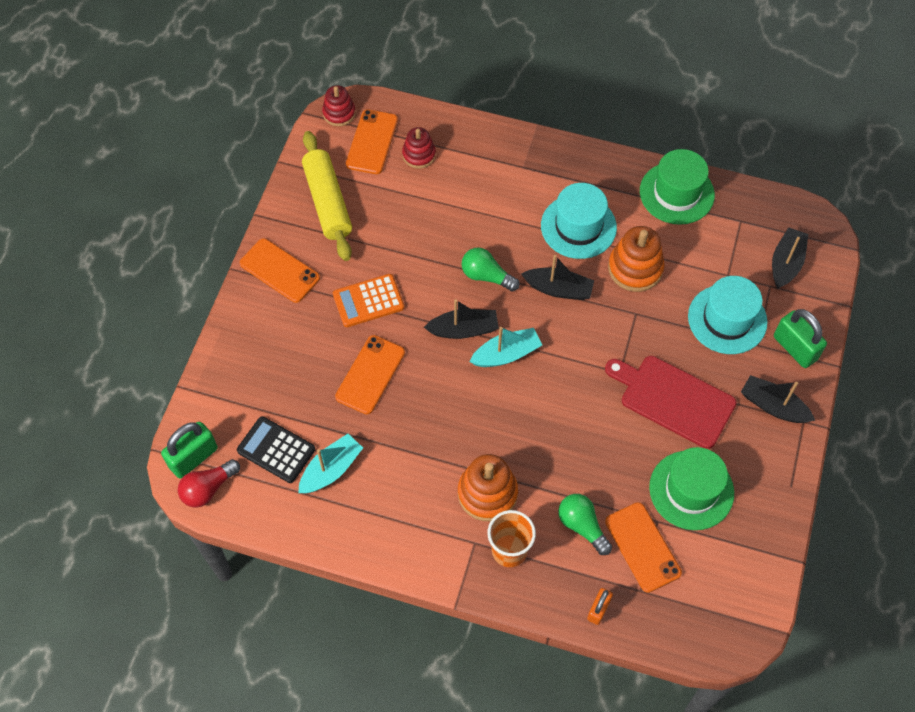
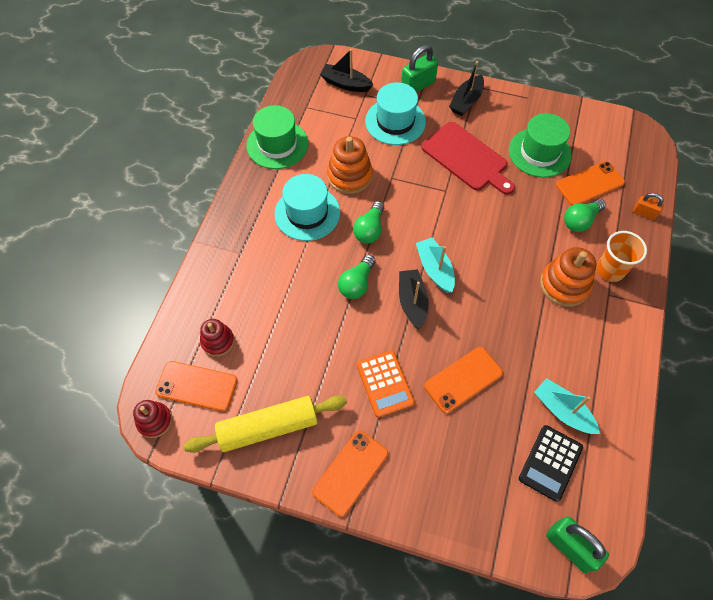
camera: 90 degrees left, 0 degrees up
(208, 489) = (600, 528): red light bulb -> none
(370, 374) = (463, 379): orange phone -> orange phone turned 60 degrees counterclockwise
(558, 289) = (370, 229): black boat -> green light bulb
(673, 399) = (466, 158): red cutting board -> red cutting board turned 75 degrees counterclockwise

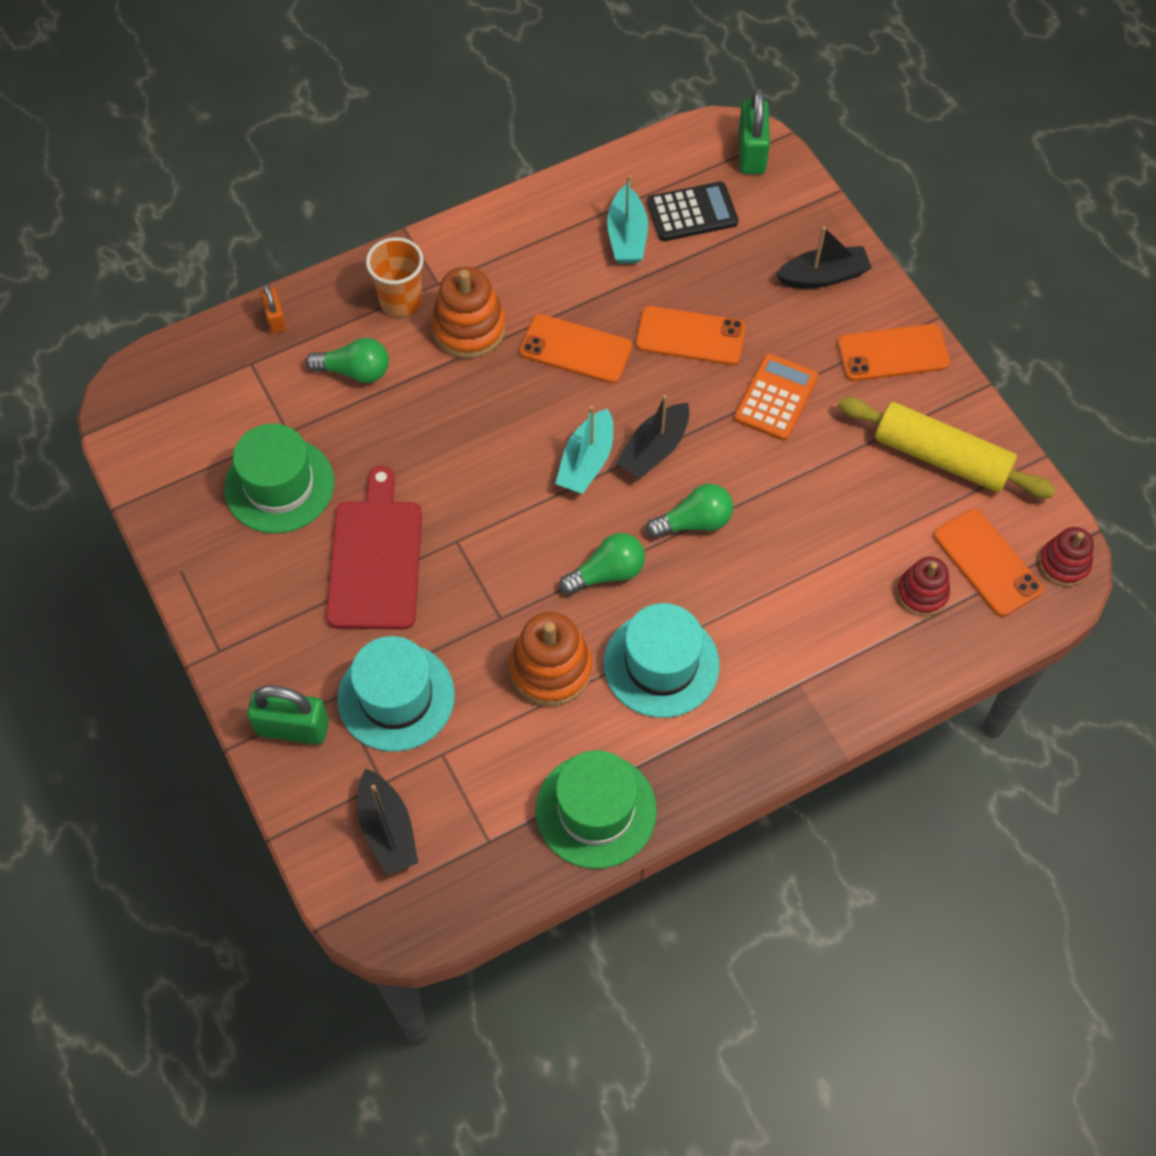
camera: 135 degrees left, 0 degrees up
(466, 101) = (264, 640): black boat -> black boat (823, 276)
(589, 184) = (281, 398): orange phone -> orange phone (575, 349)

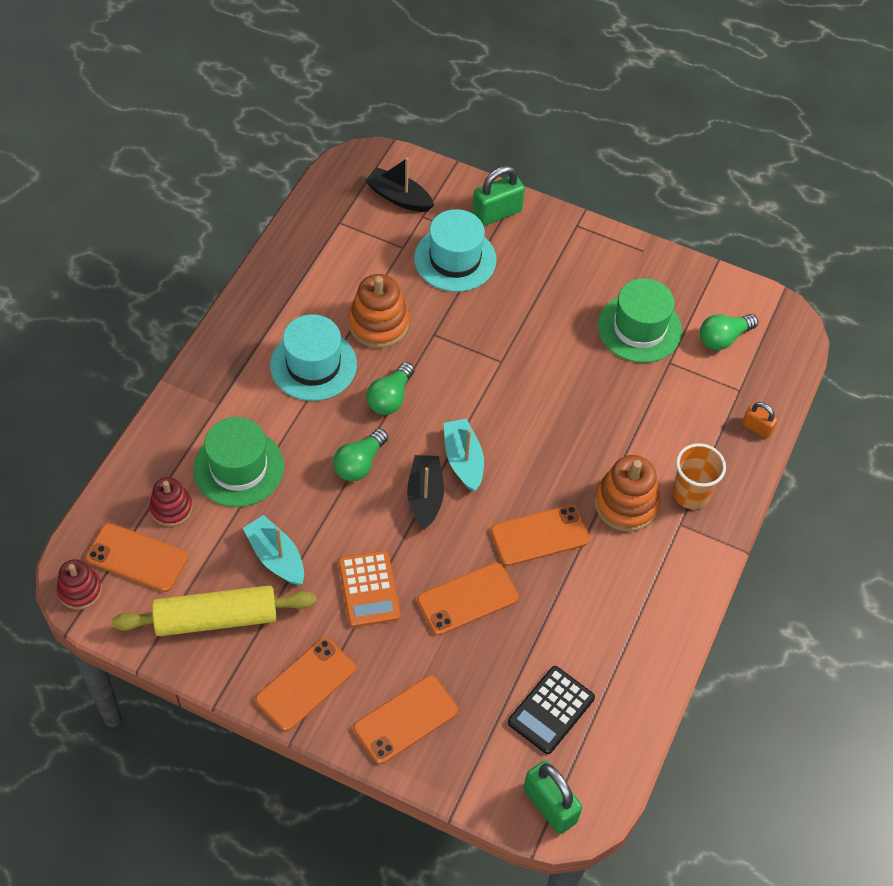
camera: 140 degrees right, 5 degrees down
(355, 371) = (669, 426): green light bulb -> green light bulb (723, 338)
(376, 558) = (539, 322): red cutting board -> none
(596, 810) = (291, 268): green hat -> green hat (238, 468)
(627, 236) = (582, 653): turquoise boat -> turquoise boat (276, 557)
(823, 276) = (405, 719): black boat -> orange phone

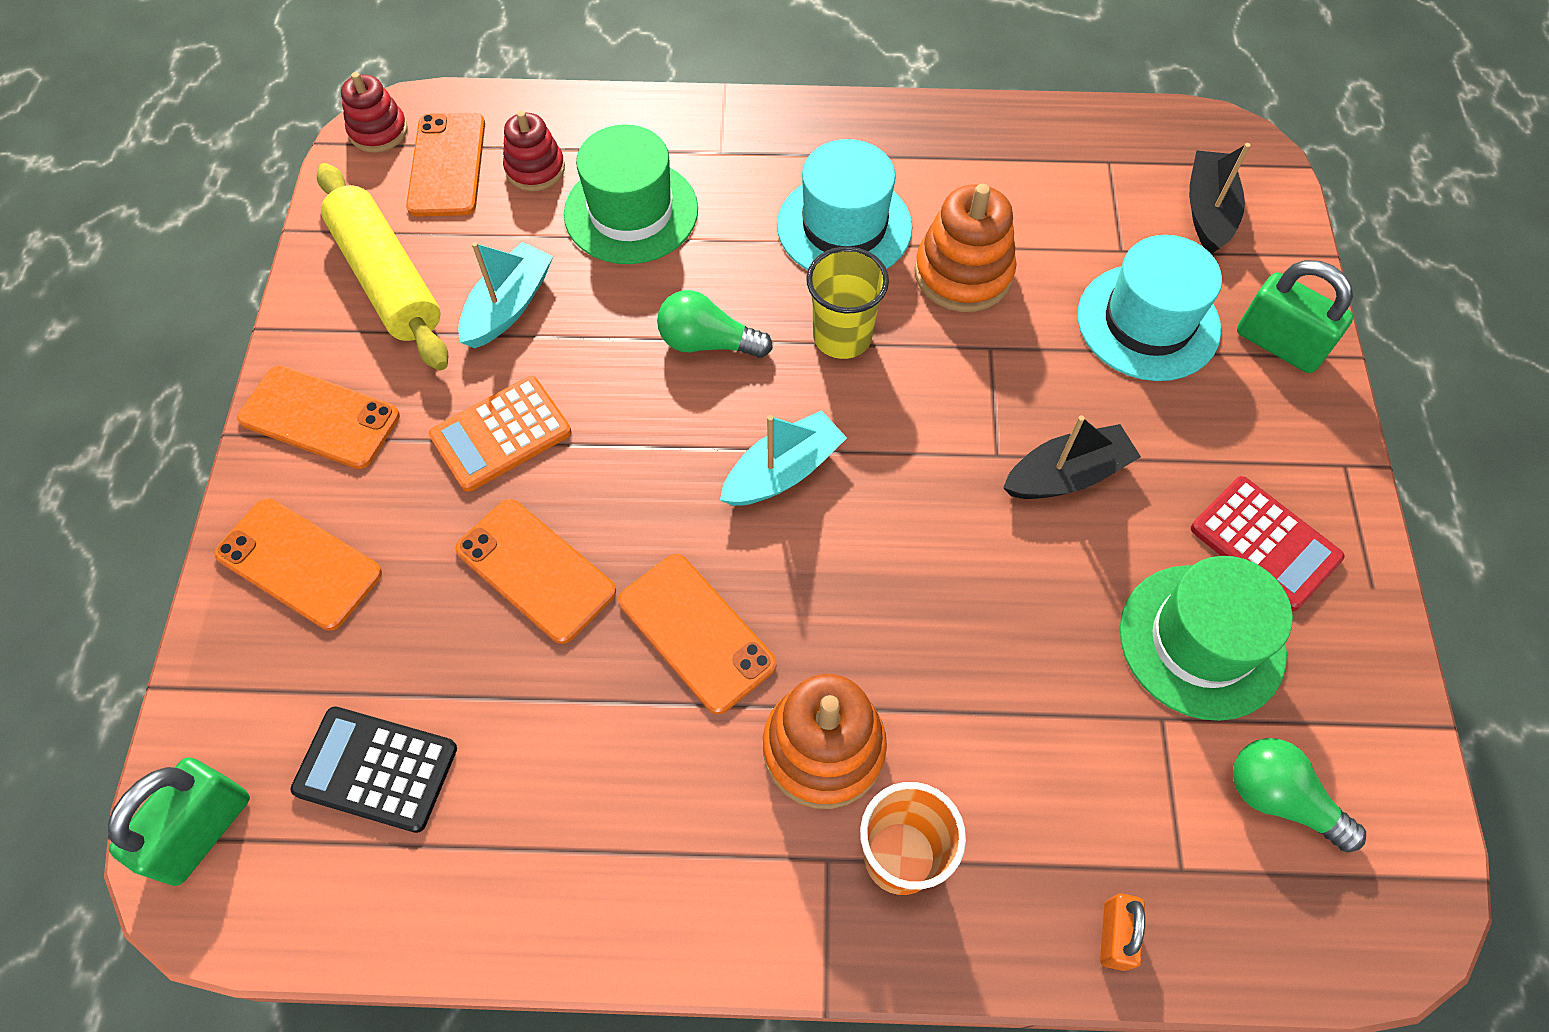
camera: 70 degrees right, 5 degrees up
(390, 398) = (842, 336): green light bulb -> yellow cup
(425, 496) = (692, 445): black boat -> black boat (1066, 475)
(602, 278) = (1264, 543): none -> red calculator

